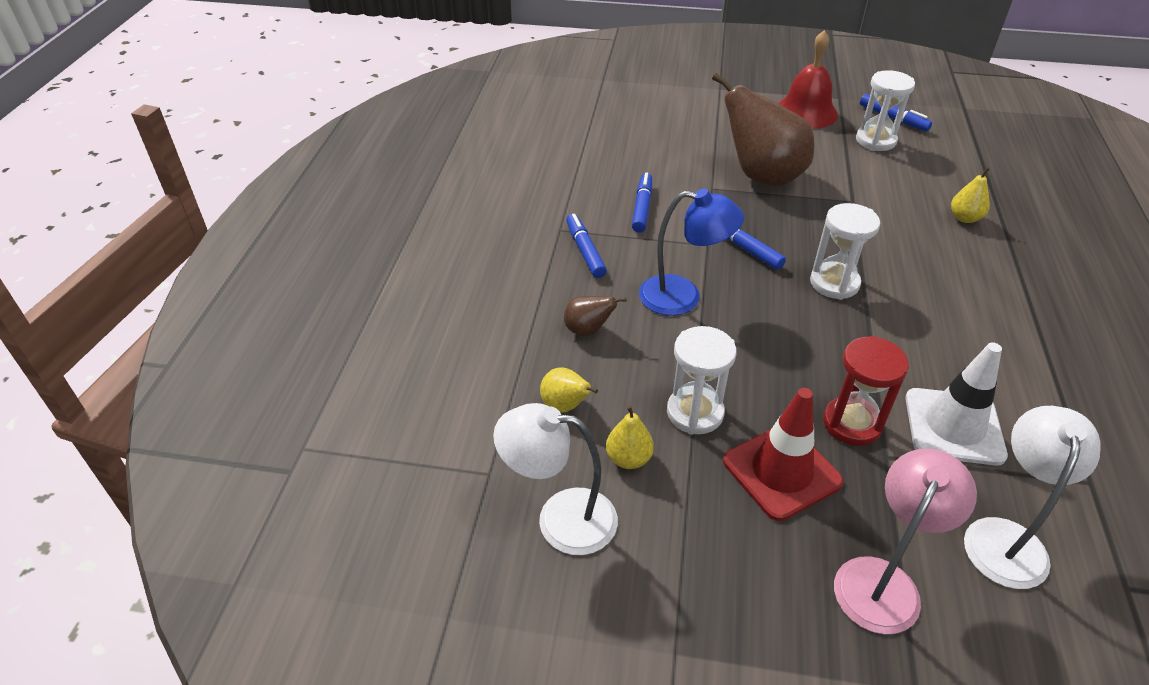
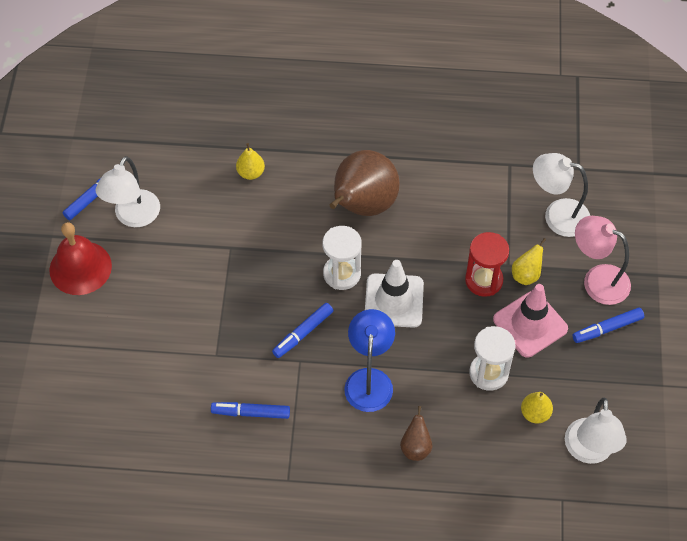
camera: 95 degrees left, 15 degrees up
(565, 406) = (495, 457): yellow pear -> yellow pear (526, 275)
(585, 251) = (317, 456): blue marker -> blue marker (607, 328)
(762, 176) = (196, 313): brown pear -> brown pear (362, 205)
(781, 471) = (530, 324): red traffic cone -> pink traffic cone
(875, 141) = (133, 217): white hourglass -> white lamp
(953, 426) = (477, 224): white traffic cone -> white traffic cone (394, 301)

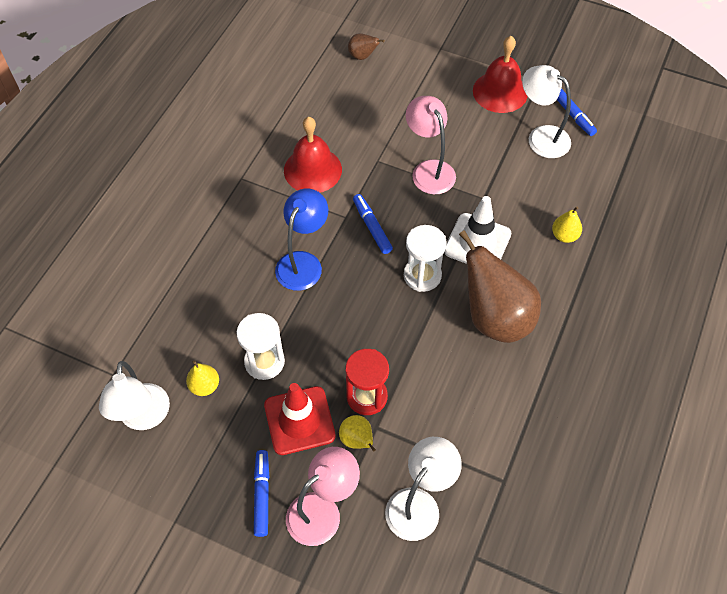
camera: 110 degrees right, 0 degrees up
(212, 304) = (429, 170): none -> pink lamp
(251, 412) = (312, 170): blue marker -> red bell
(369, 380) = (303, 262): blue lamp -> blue lamp turned 90 degrees counterclockwise
(394, 301) = (376, 309): white traffic cone -> white traffic cone (477, 242)
(415, 447) = (222, 276): brown pear -> brown pear (362, 56)
(530, 324) = (299, 420): pink traffic cone -> red traffic cone
(589, 451) = (144, 418): white lamp -> white lamp turned 120 degrees counterclockwise

